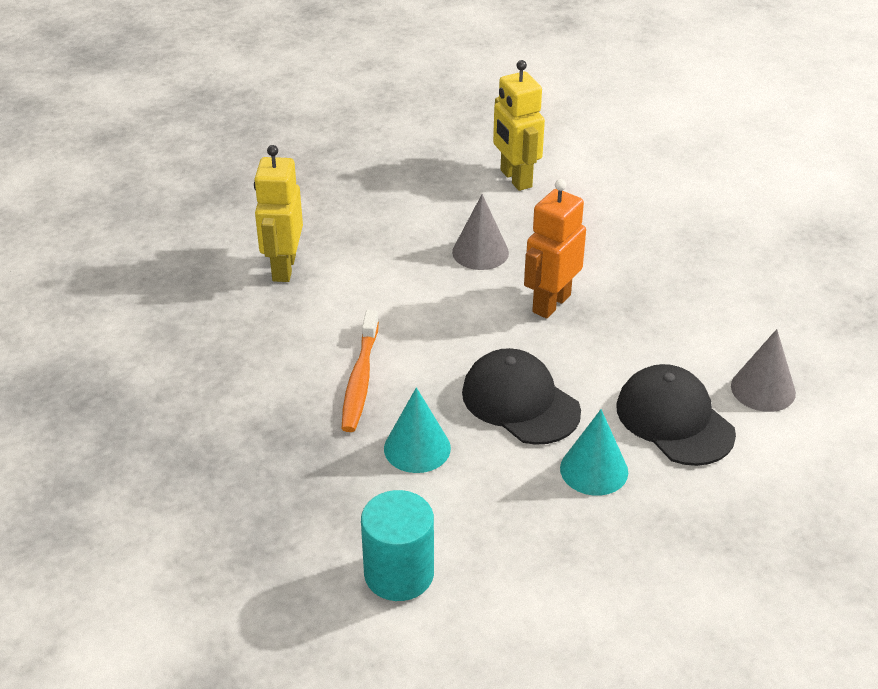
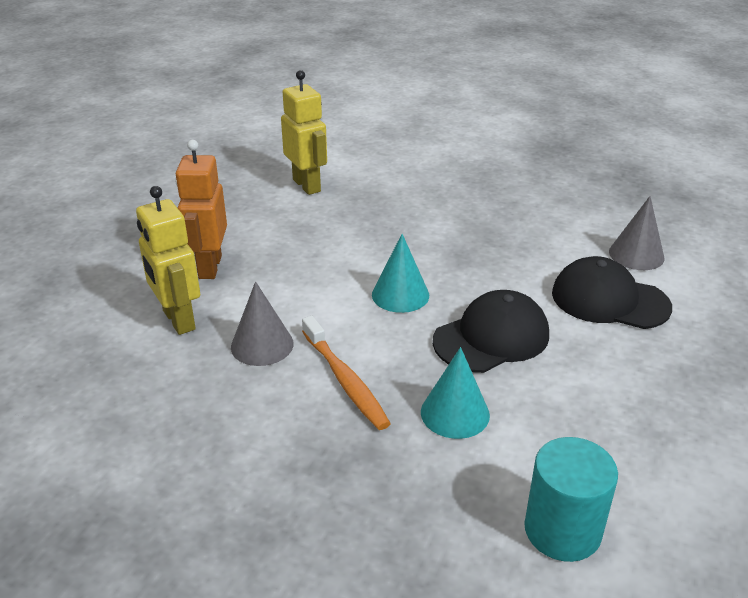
camera: 35 degrees left, 5 degrees down
(480, 252) = (337, 244): grey cone -> grey cone (262, 345)
(515, 179) = (307, 185): yellow robot -> yellow robot turned 150 degrees counterclockwise
(520, 402) = (491, 338): black cap -> black cap turned 135 degrees clockwise
(551, 303) = (431, 258): orange robot -> orange robot (209, 267)
(594, 470) = (602, 362): turquoise cone -> turquoise cone (400, 295)

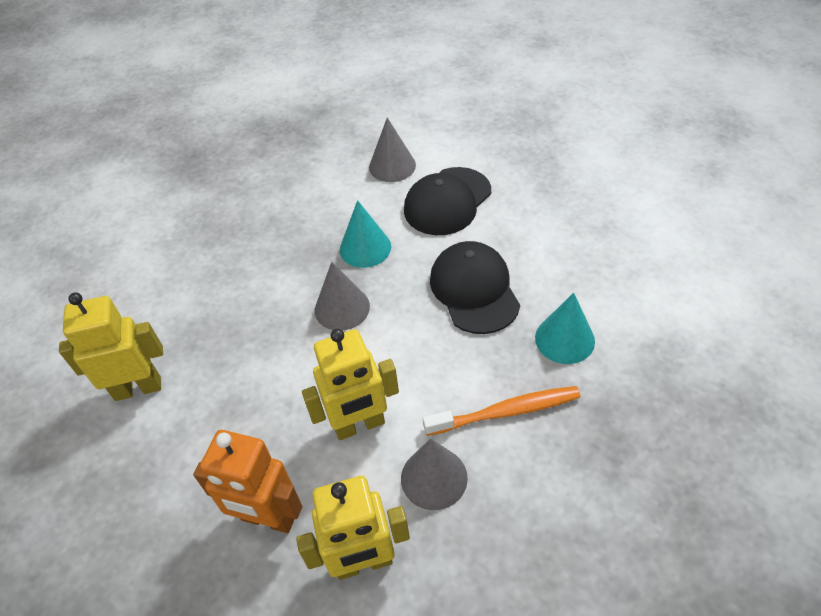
camera: 70 degrees left, 15 degrees up
(304, 294) = (359, 425): none -> yellow robot
(400, 295) = (390, 342): turquoise cone -> turquoise cone (365, 248)
(427, 260) = (342, 308): none -> grey cone
(562, 530) = (694, 307): turquoise cylinder -> none

